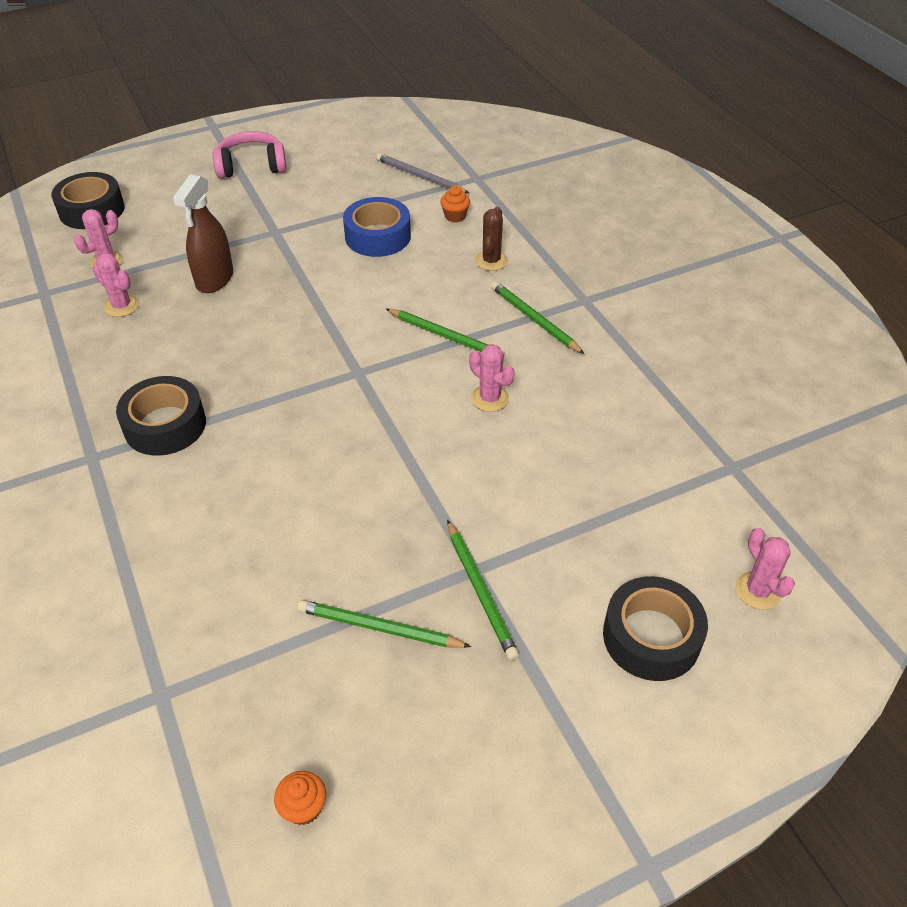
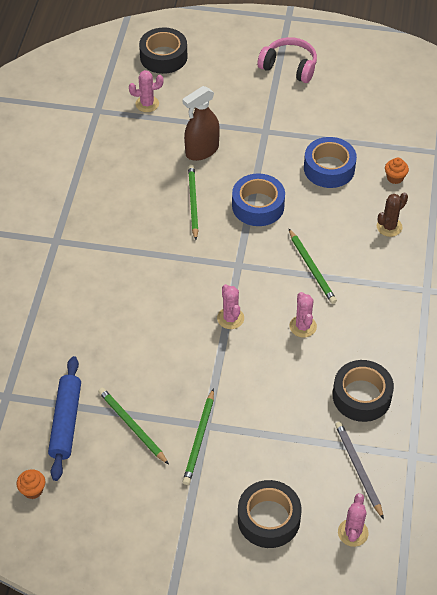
camera: 35 degrees right, 5 degrees up
(121, 306) = (135, 143): pink cactus -> pink cactus (230, 318)
(165, 425) = (106, 241): black tape -> black tape (361, 396)
(280, 678) = (66, 422): none -> blue rolling pin
(329, 304) = (258, 206): none -> blue tape
(420, 177) = (398, 131): grey pencil -> grey pencil (358, 469)
(534, 320) = (379, 287): green pencil -> green pencil (193, 203)

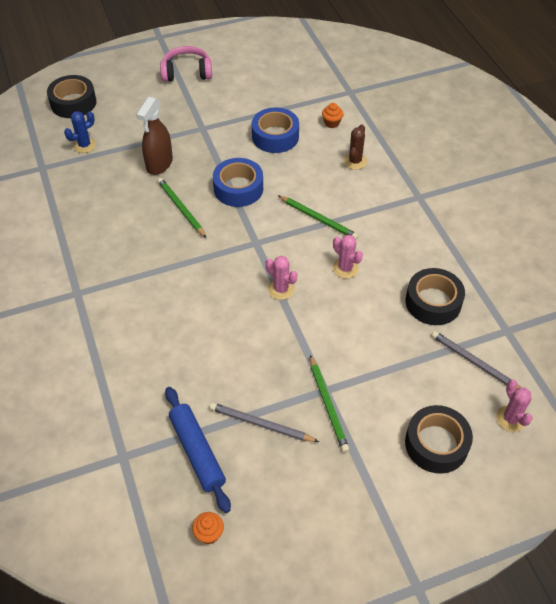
camera: 30 degrees left, 0 degrees up
(132, 426) = (261, 424): green pencil -> grey pencil
(147, 104) = (84, 145): pink cactus -> blue cactus

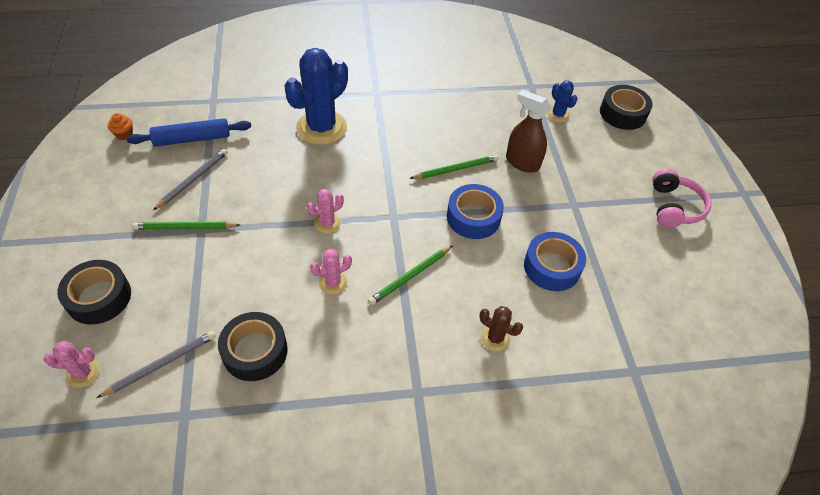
camera: 100 degrees right, 0 degrees up
(147, 329) = (321, 128): none -> blue cactus
(331, 123) = (570, 331): orange cupcake -> none

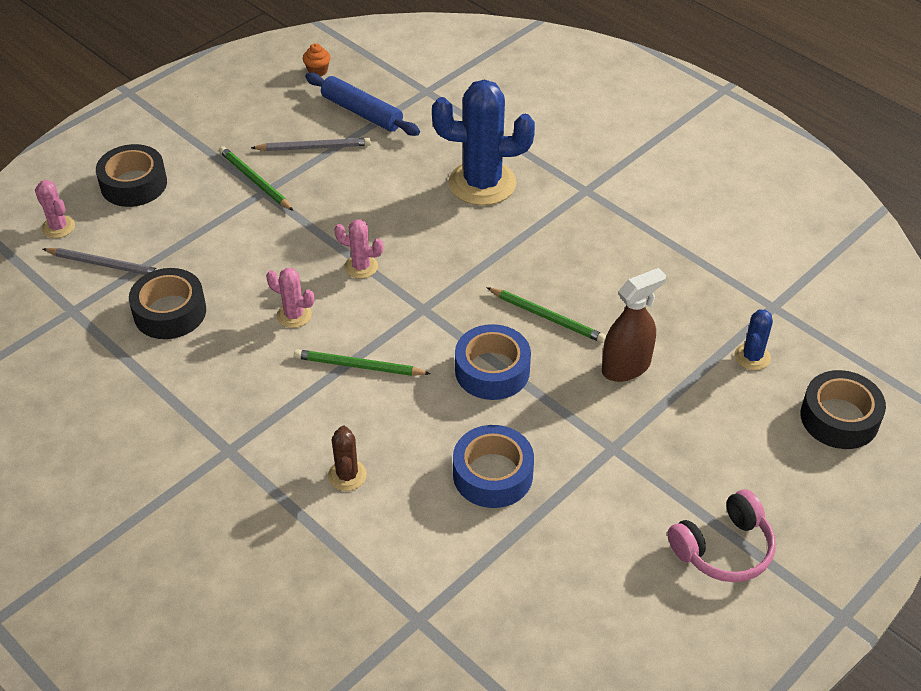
camera: 55 degrees right, 5 degrees down
(522, 162) = (626, 367): brown spray bottle -> brown spray bottle turned 60 degrees clockwise

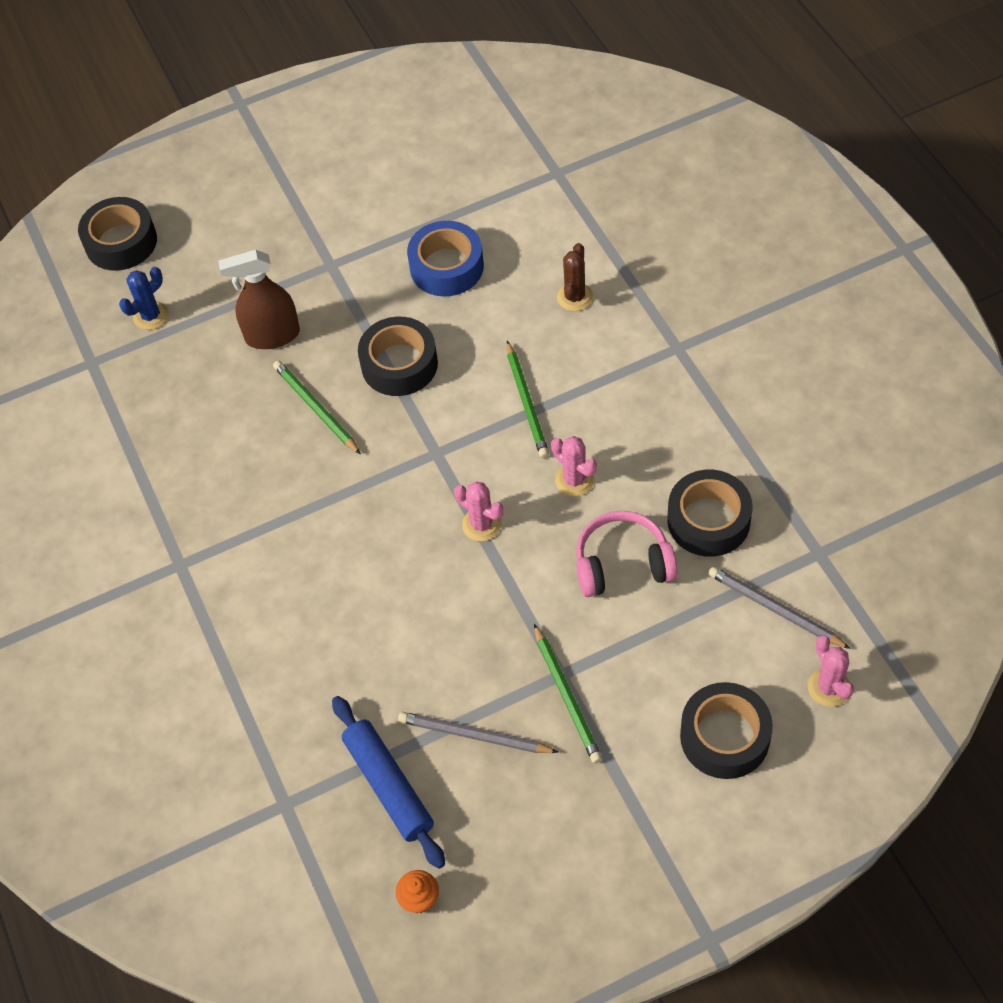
camera: 155 degrees left, 10 degrees up
(359, 366) = (527, 402): green pencil -> green pencil turned 45 degrees clockwise
(482, 183) = (292, 609): blue cactus -> none
(492, 370) = (399, 364): blue tape -> black tape
(723, 549) = (293, 166): pink headphones -> pink headphones (622, 564)

